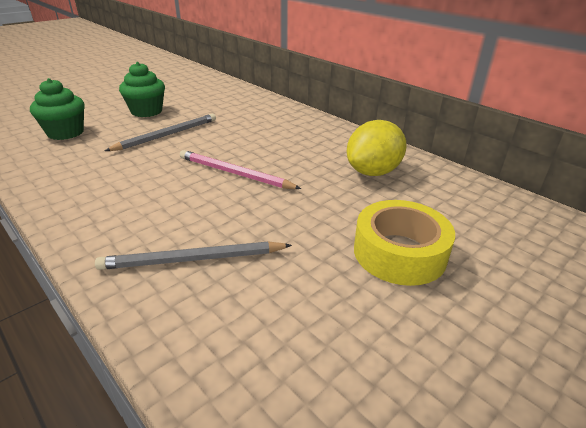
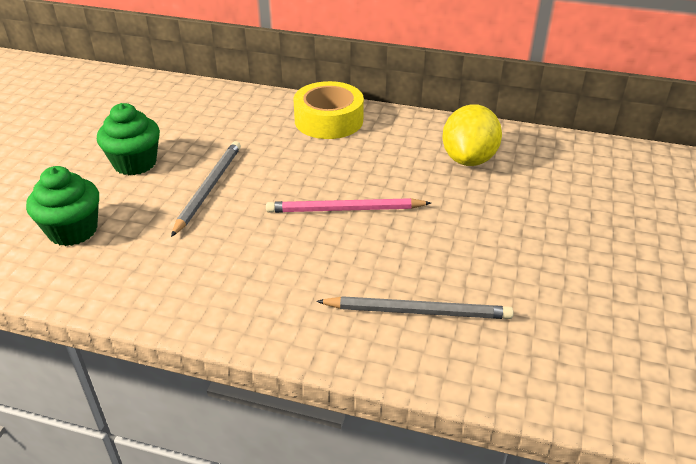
camera: 30 degrees left, 5 degrees up
(193, 259) = (417, 311): grey pencil -> grey pencil turned 135 degrees counterclockwise
(399, 253) = (564, 233): yellow tape -> yellow tape (329, 120)

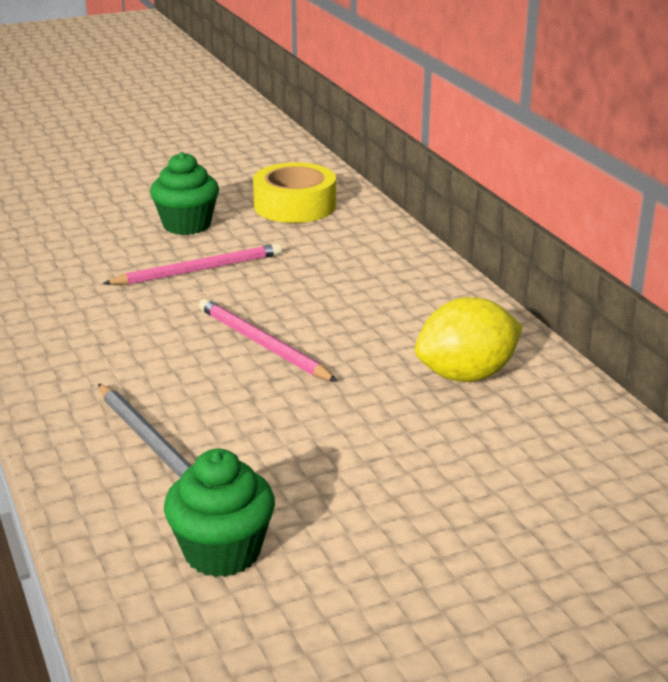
camera: 50 degrees right, 10 degrees down
(73, 231) = (63, 247): green cupcake -> green cupcake (222, 552)
(208, 189) = (198, 270): grey pencil -> pink pencil
(329, 120) = (405, 273): yellow tape -> yellow tape (295, 206)

